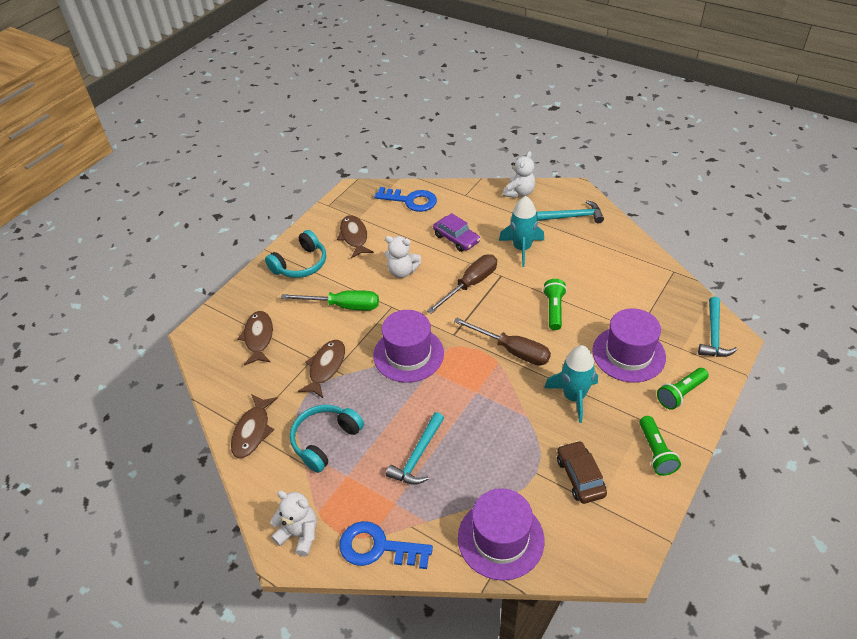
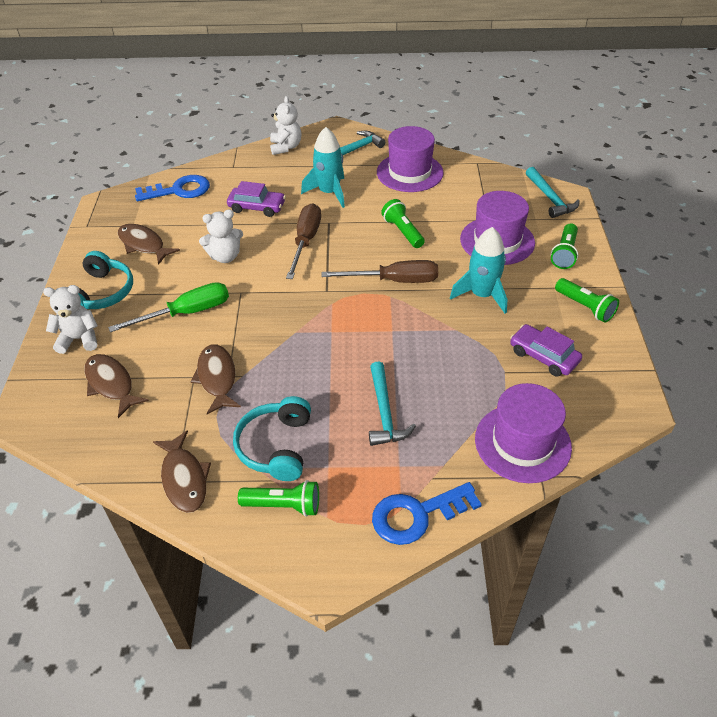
camera: 35 degrees left, 0 degrees up
(297, 487) = (284, 505): none -> green flashlight
(299, 534) = (325, 549): white teddy bear -> white teddy bear (79, 339)
(408, 354) = (296, 327): purple hat -> purple hat (409, 172)
(580, 477) = (543, 356): brown car -> purple car

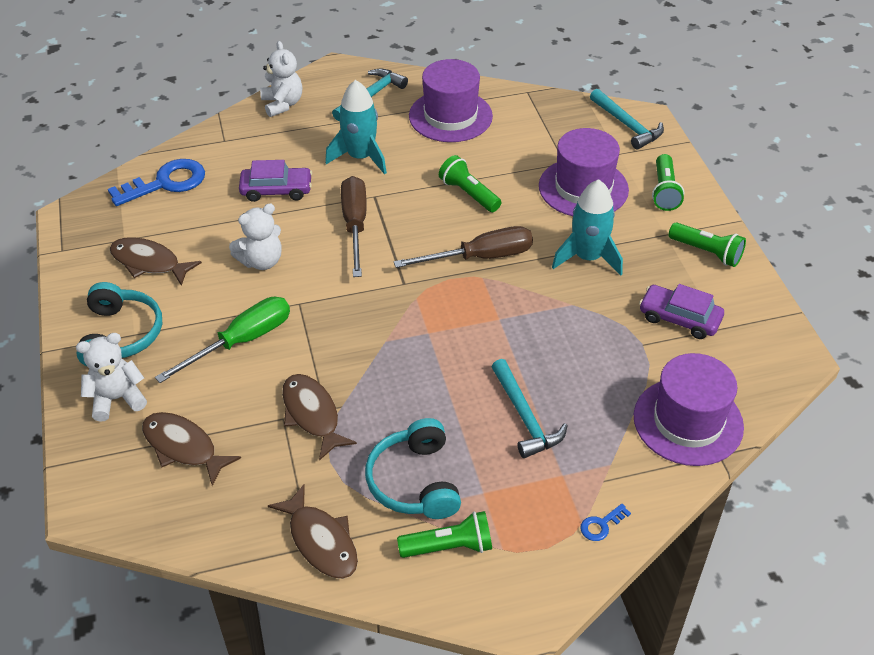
camera: 15 degrees left, 0 degrees up
(417, 515) = (601, 525): blue key -> blue key, size x0.44

